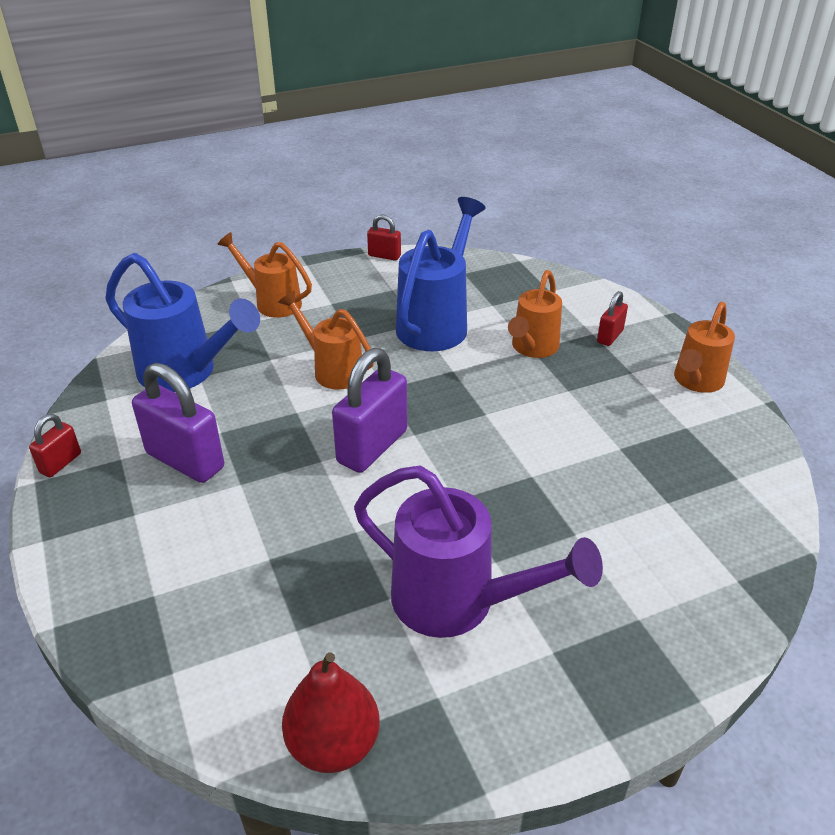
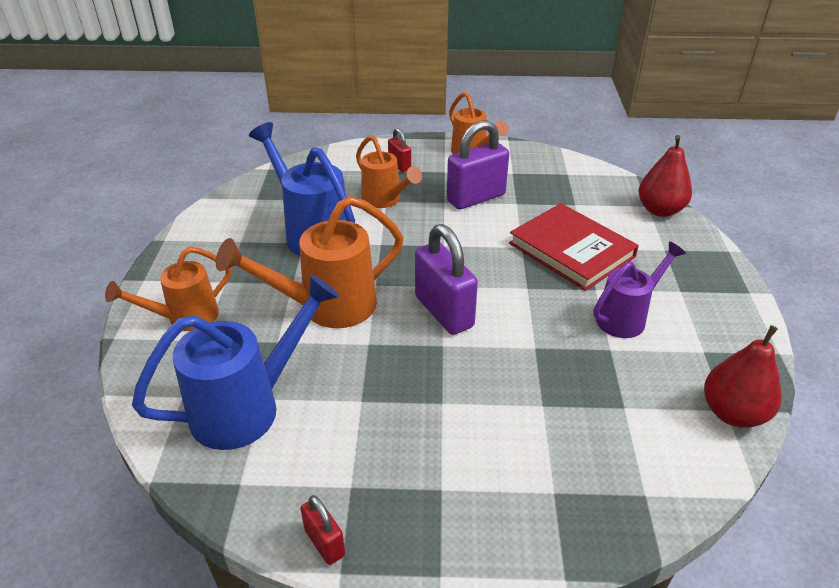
camera: 65 degrees left, 0 degrees up
(185, 460) = (387, 435): purple padlock -> purple padlock (476, 198)
(333, 370) = (327, 307): orange watering can -> orange watering can, size x1.55
(384, 256) = (184, 230): red padlock -> none
(458, 602) = (626, 317): purple watering can -> purple watering can, size x0.65
(560, 521) = (571, 250): none -> red book
(737, 596) = (660, 210): none -> red pear

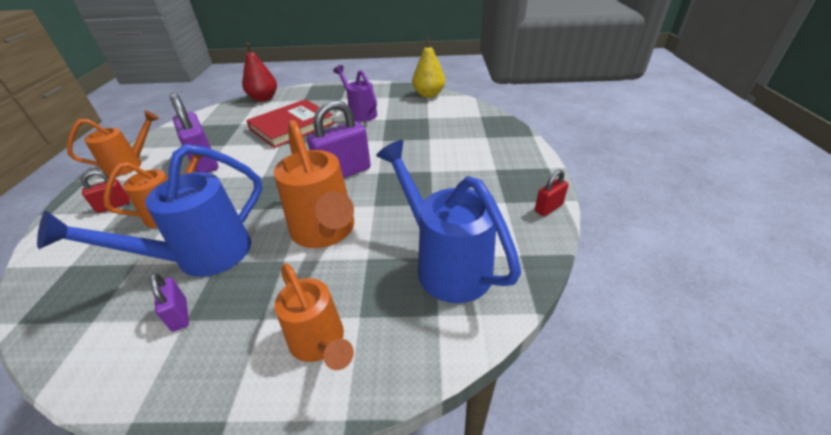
camera: 90 degrees left, 0 degrees up
(246, 237) = (179, 315): none -> purple padlock
(733, 413) = (428, 94): red pear -> yellow pear

